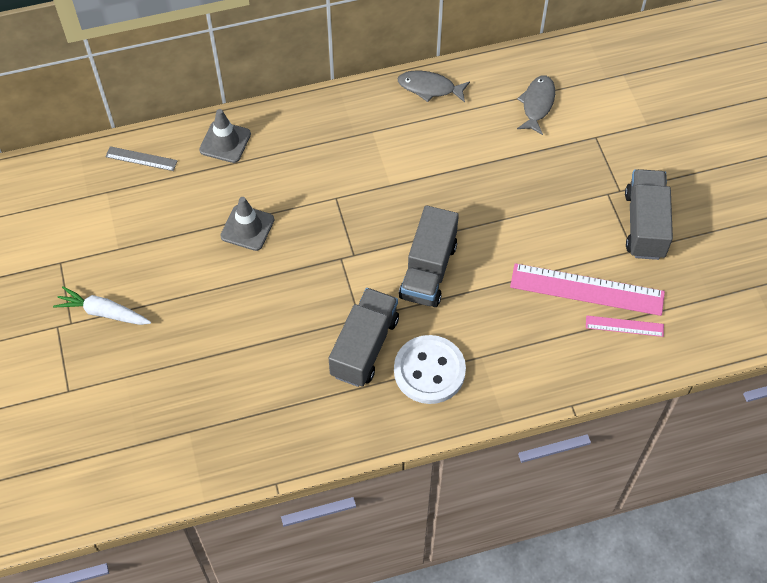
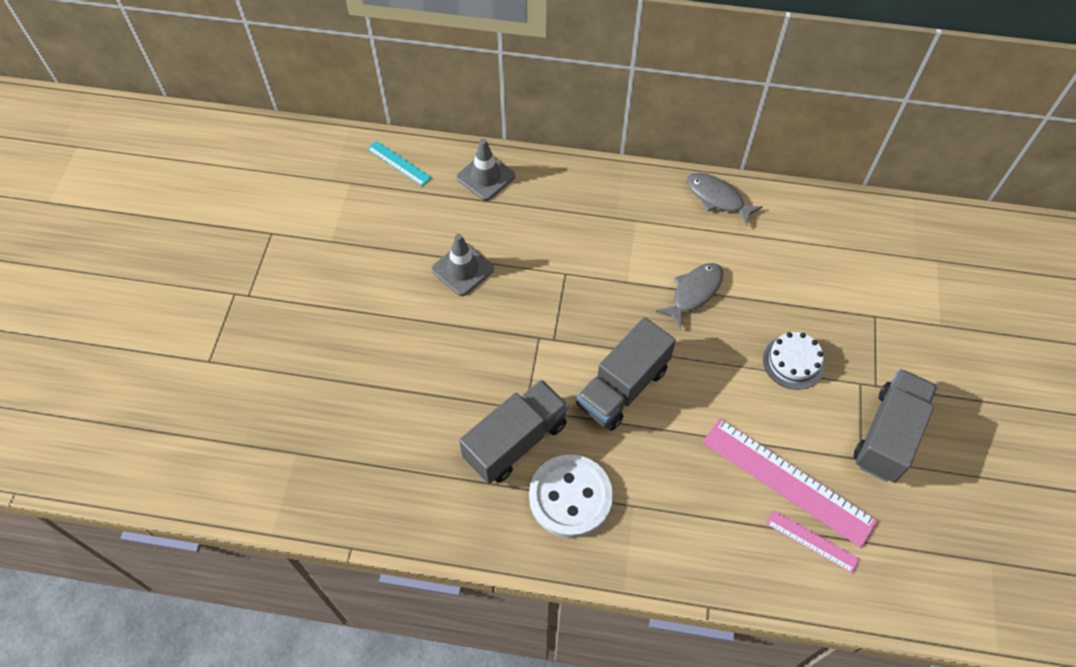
camera: 25 degrees right, 0 degrees up
(103, 312) = (283, 297): white carrot -> none
(141, 159) = (398, 163): grey ruler -> turquoise ruler
(537, 104) = (825, 257): grey fish -> grey fish (694, 292)
(550, 197) = (793, 362): none -> white cake

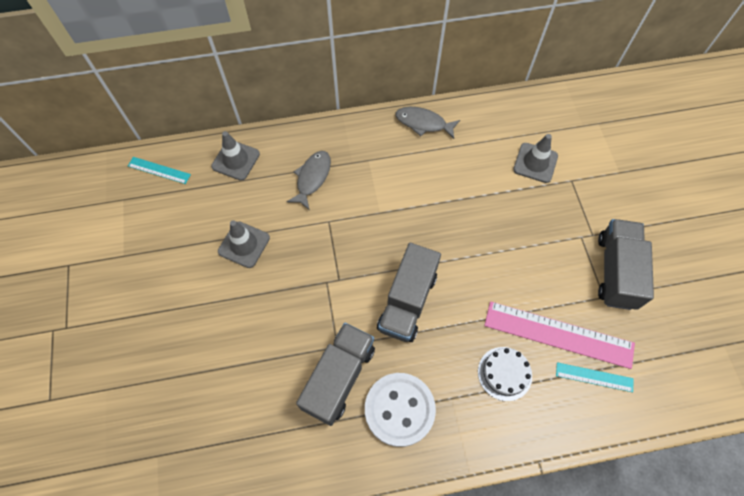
camera: 20 degrees left, 5 degrees up
(694, 292) = (433, 205): grey fish -> grey fish (312, 178)
(793, 362) = (527, 236): white cake -> white cake (504, 373)
(812, 541) = (594, 377): pink ruler -> turquoise ruler
(837, 282) = (535, 163): none -> grey traffic cone

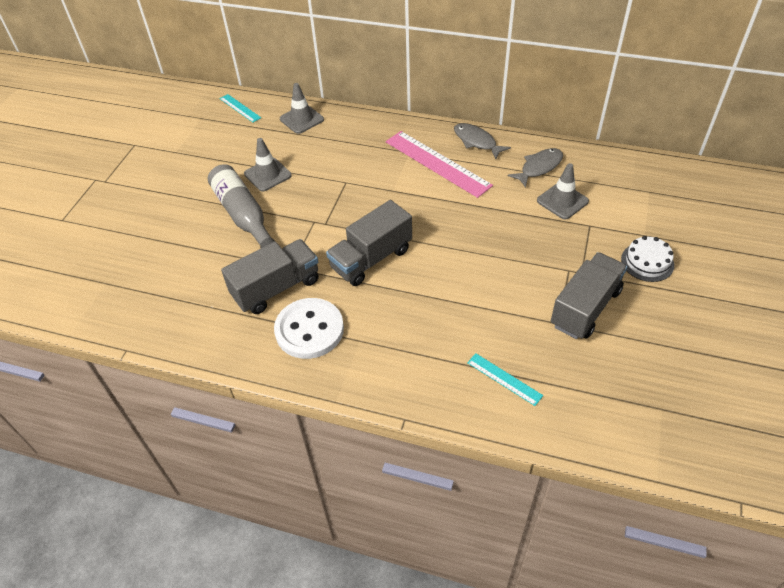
camera: 30 degrees right, 15 degrees down
(251, 306) = (243, 215): none -> grey bottle
(312, 178) = (353, 149): grey fish -> grey fish (539, 167)
(504, 373) = (420, 342): white cake -> white cake (647, 262)
(558, 334) = (492, 333): pink ruler -> pink ruler (437, 163)

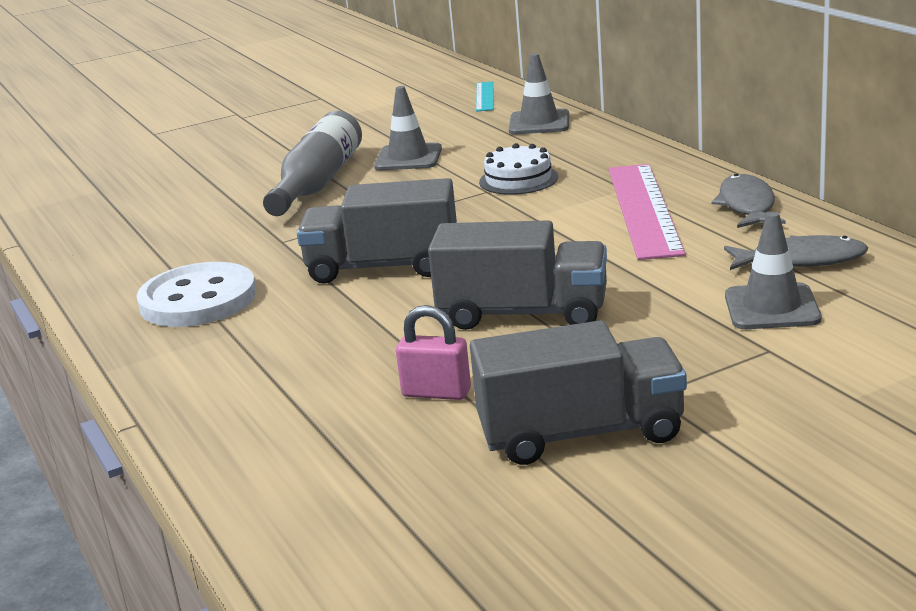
camera: 45 degrees right, 25 degrees down
(276, 288) = (234, 252): grey truck -> grey truck (523, 313)
(504, 379) = (320, 448): turquoise ruler -> none
(505, 320) = (436, 393): none -> pink padlock
(647, 262) = (795, 429): white cake -> white cake (518, 179)

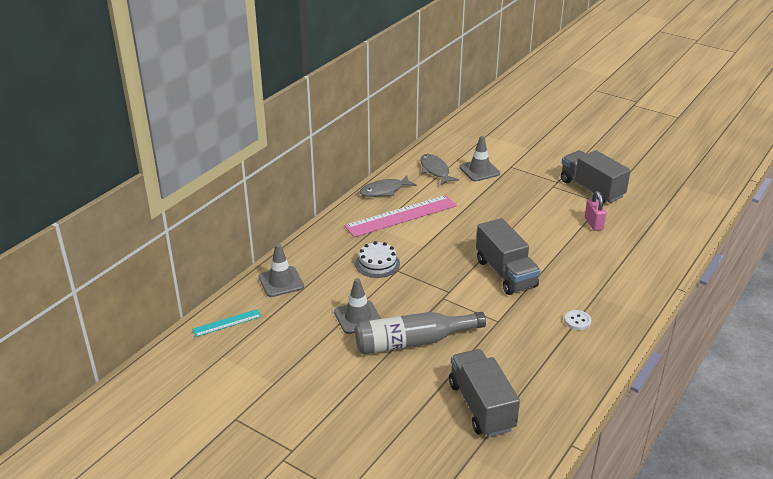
camera: 120 degrees left, 10 degrees up
(198, 300) = (577, 321): white button -> white button, size x0.43
(523, 313) = (522, 221): grey truck -> grey truck (481, 406)

